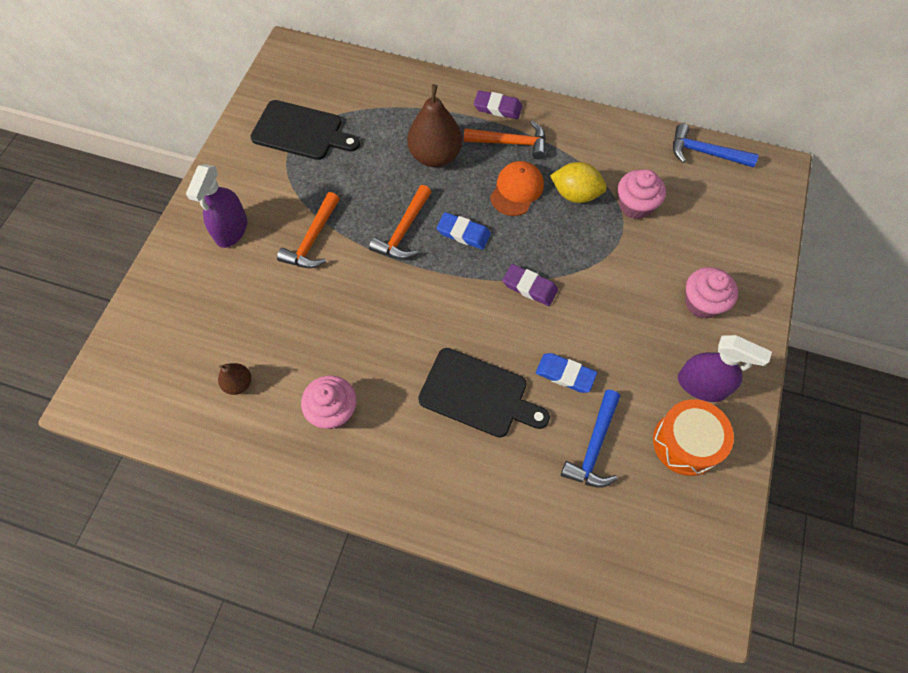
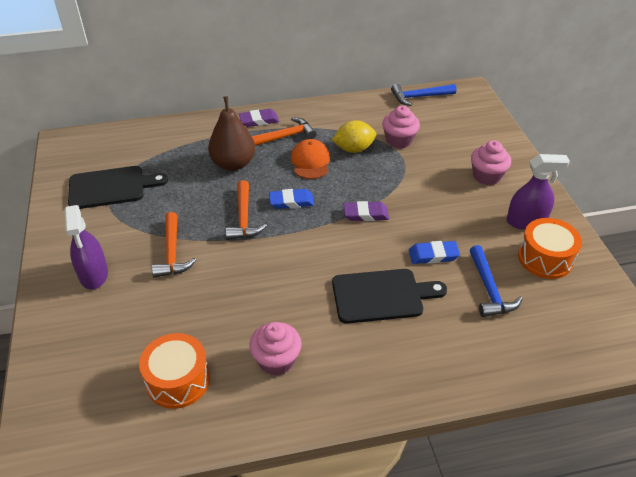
camera: 30 degrees left, 20 degrees down
(238, 383) = (178, 380): brown pear -> orange drum

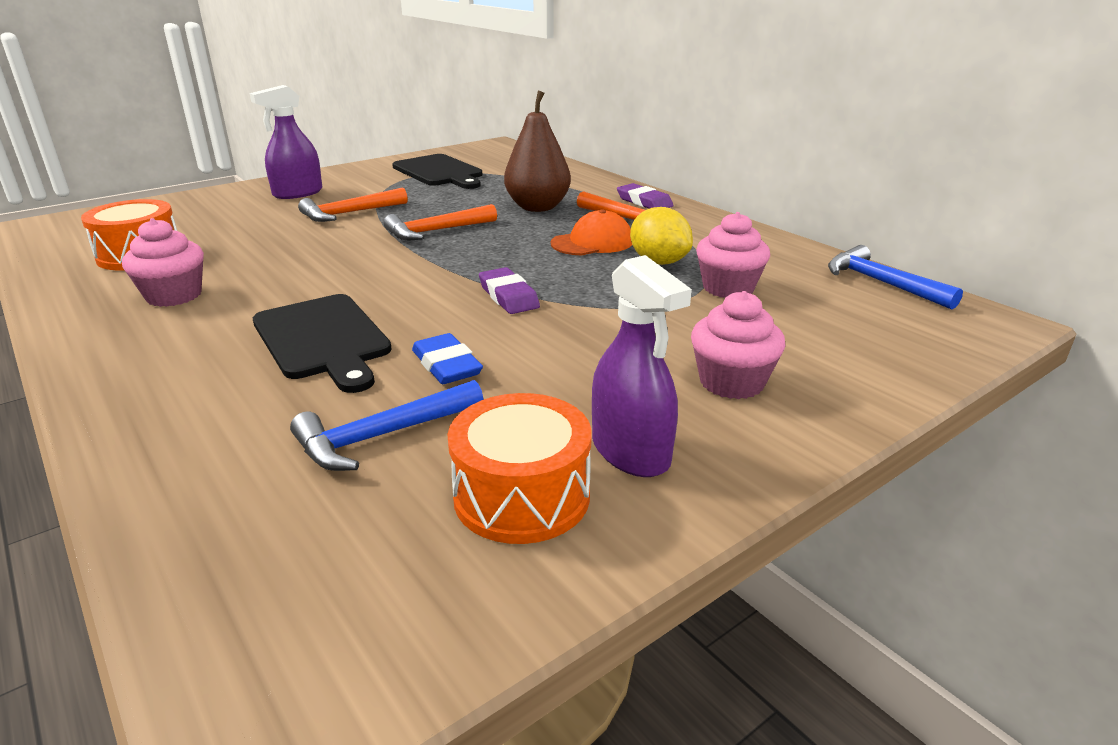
camera: 65 degrees right, 15 degrees down
(291, 201) = (493, 248): blue eraser -> none

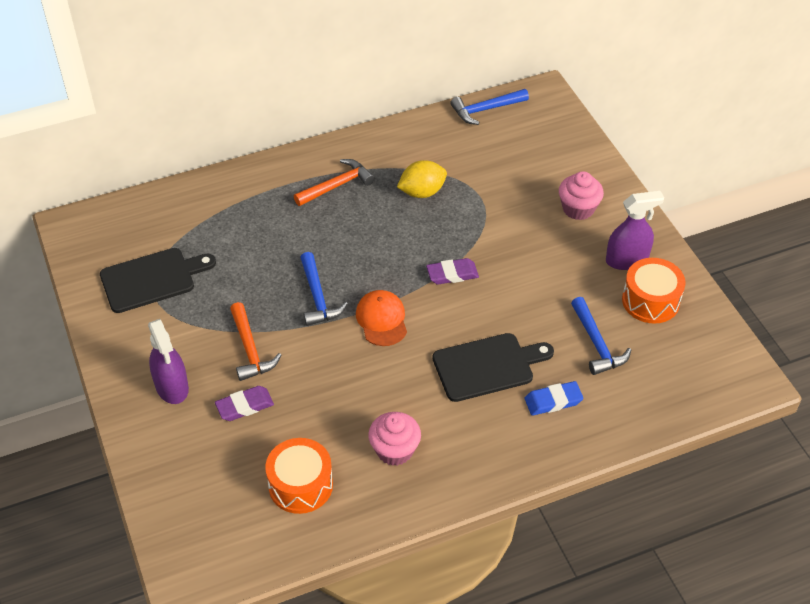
camera: 75 degrees left, 20 degrees up
(436, 231) = (318, 297): orange hammer -> blue hammer
(446, 365) = (533, 313): blue eraser -> blue eraser (553, 401)
(537, 207) = (286, 230): brown pear -> none
(592, 242) = (375, 215): orange cap -> orange cap (382, 320)
(644, 202) = (300, 166): purple eraser -> purple eraser (244, 406)
(728, 288) = (472, 174): pink cupcake -> none

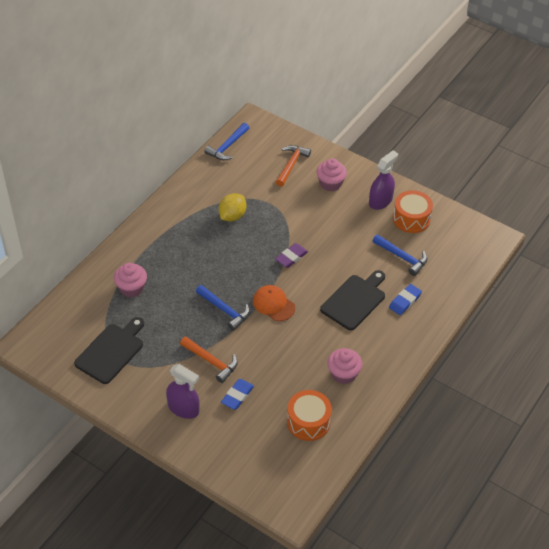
camera: 35 degrees left, 0 degrees up
(236, 219) = (131, 288): none -> pink cupcake
(244, 406) = (237, 396): purple eraser -> blue eraser
(337, 185) = (177, 236): orange hammer -> orange hammer (291, 165)

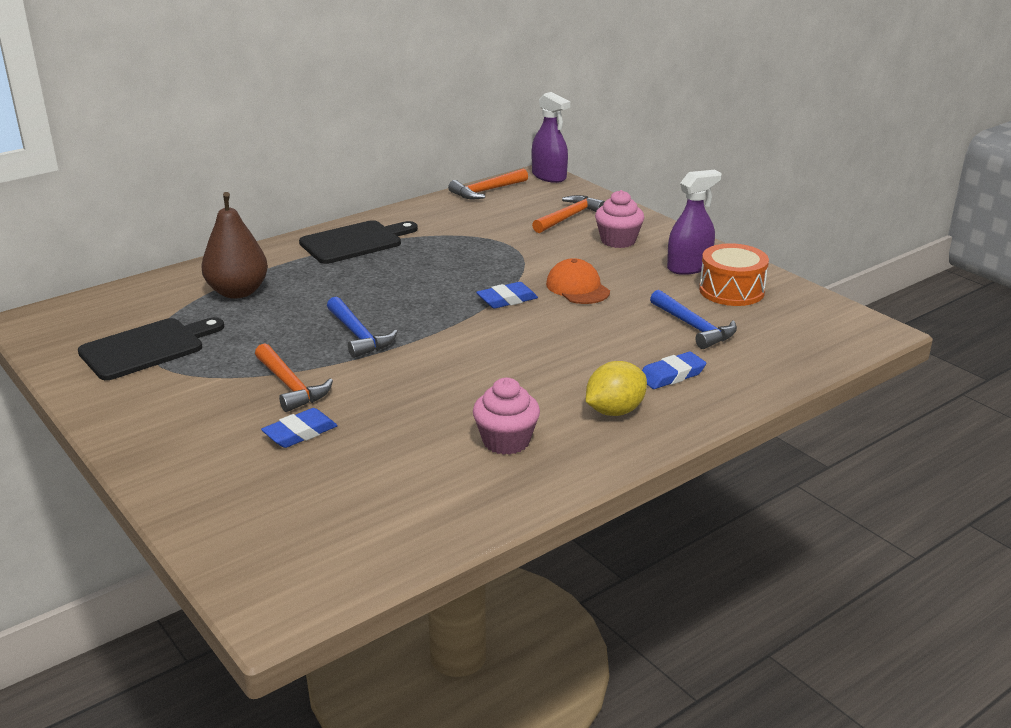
camera: 20 degrees right, 20 degrees down
(131, 288) = (238, 292): pink cupcake -> brown pear
(183, 408) = (198, 430): purple spray bottle -> purple spray bottle (549, 176)
(227, 147) = (486, 191): blue hammer -> orange hammer
(232, 216) = (445, 249): yellow lemon -> yellow lemon (614, 411)
(273, 304) = (442, 342): orange cap -> orange cap (577, 288)
(291, 257) = (507, 299): purple eraser -> blue eraser
(308, 422) = (399, 489): orange drum -> none
(354, 300) = (582, 360): black cutting board -> black cutting board (355, 242)

